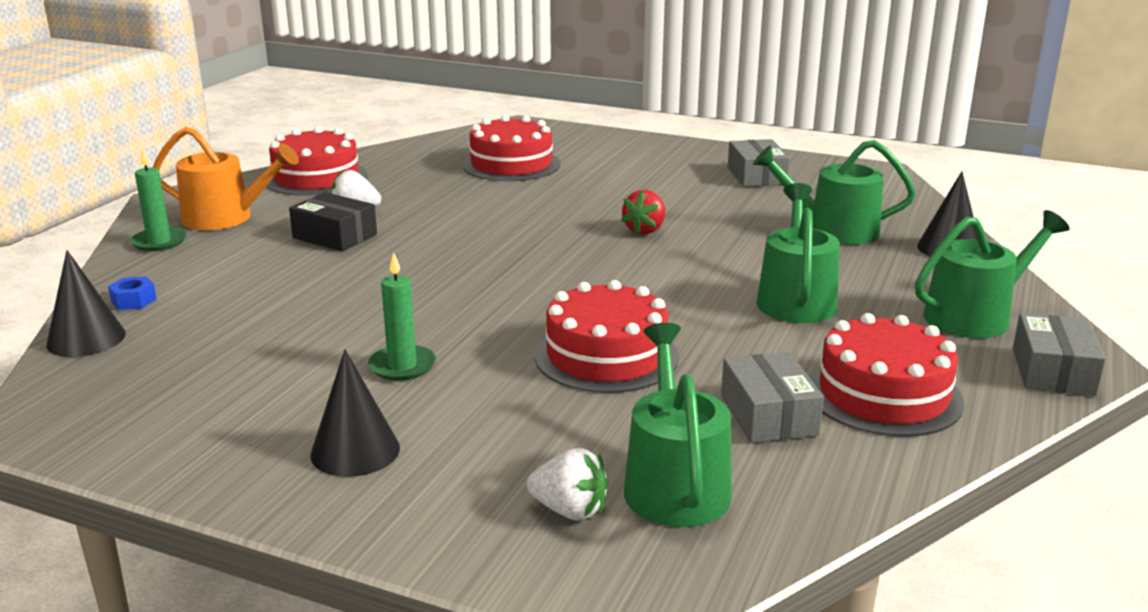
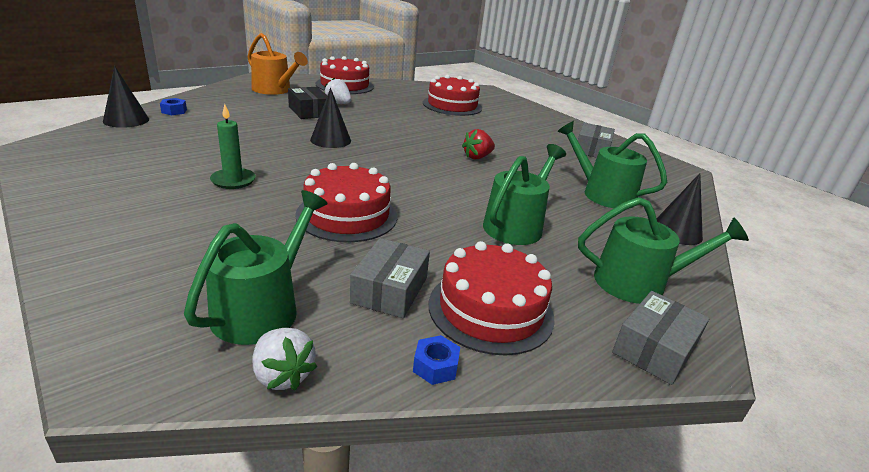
camera: 25 degrees right, 5 degrees up
(159, 242) = (229, 91): green candle -> none
(355, 451) = (136, 214): black cone -> black cone (330, 140)
(569, 510) = (177, 296): white strawberry -> white strawberry (282, 375)
(903, 463) = (435, 366): none -> blue nut

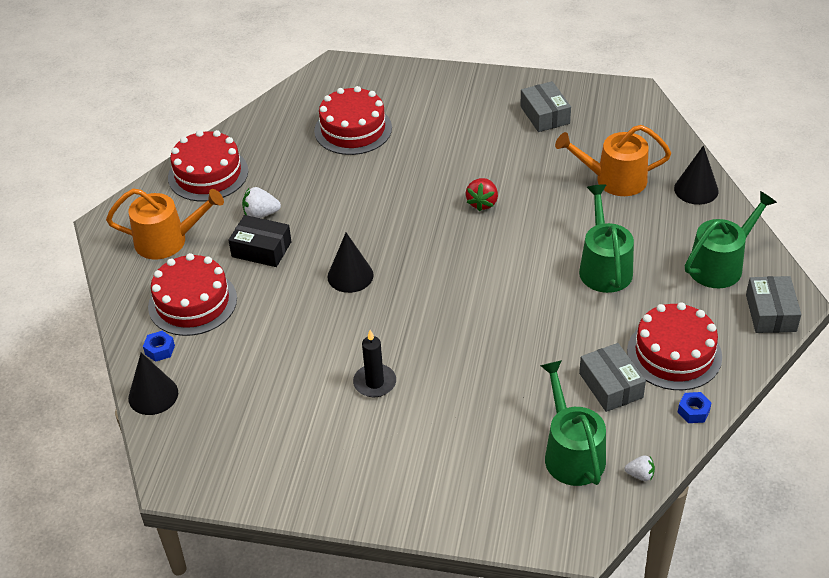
camera: 35 degrees left, 15 degrees up
(233, 180) = (375, 383): green candle -> black candle
(282, 375) = (640, 475): white strawberry -> white strawberry, size x0.64
(347, 215) = (499, 349): red cake -> red cake (192, 302)
(602, 194) = (614, 179): green watering can -> orange watering can

